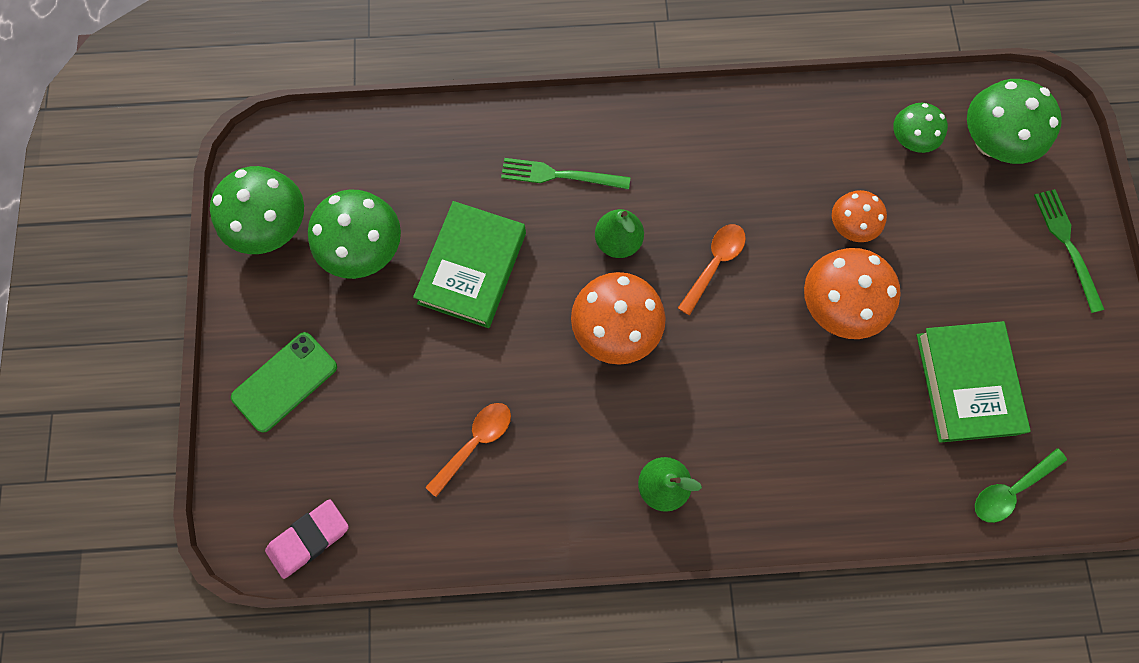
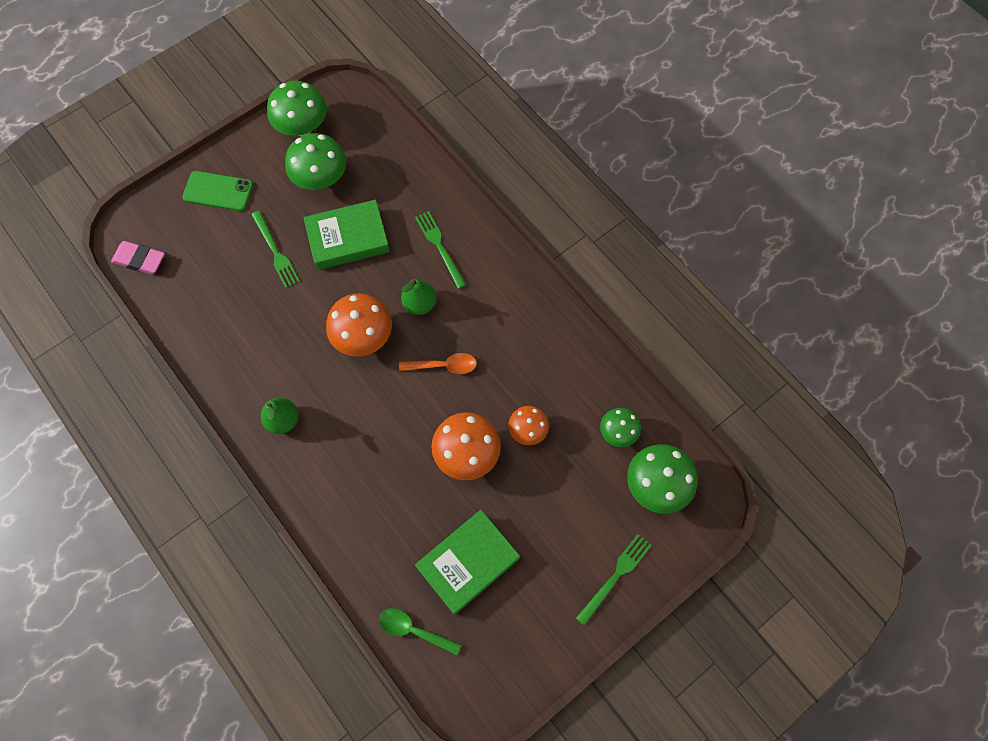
camera: 55 degrees right, 5 degrees down
(426, 362) = (275, 251): none -> green fork
(475, 443) = (245, 306): orange spoon -> none

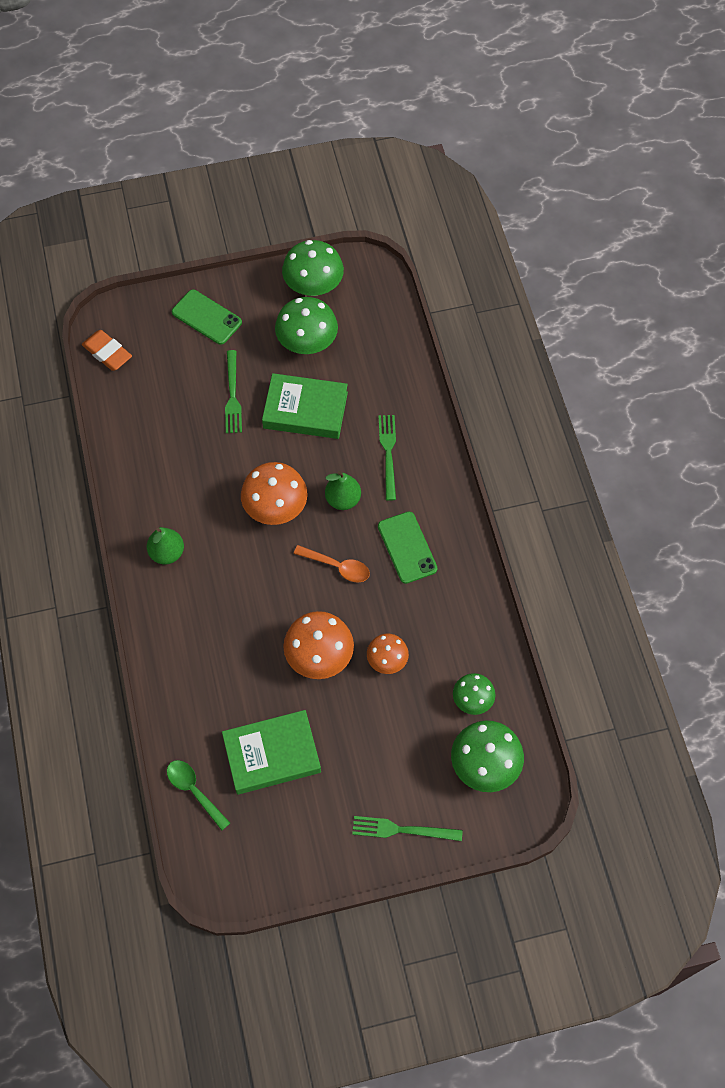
camera: 25 degrees right, 5 degrees down
(140, 260) = (107, 353): pink eraser -> orange eraser
(496, 322) = (407, 547): none -> green phone
(615, 576) = (402, 830): green fork -> green fork turned 150 degrees counterclockwise

